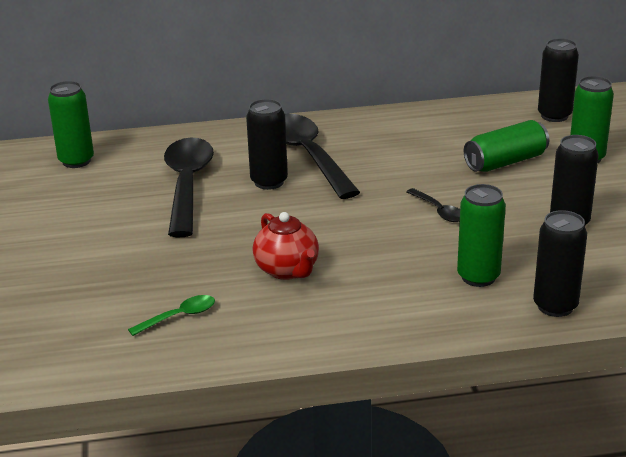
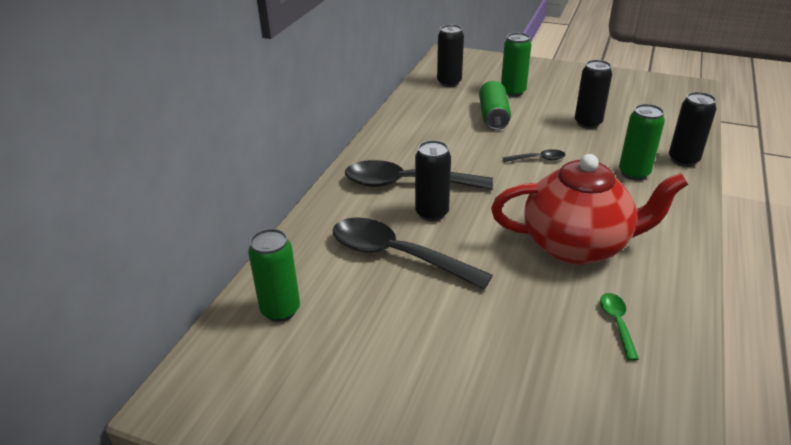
camera: 60 degrees left, 5 degrees up
(287, 270) = (577, 246): red teapot -> red teapot, size x1.87

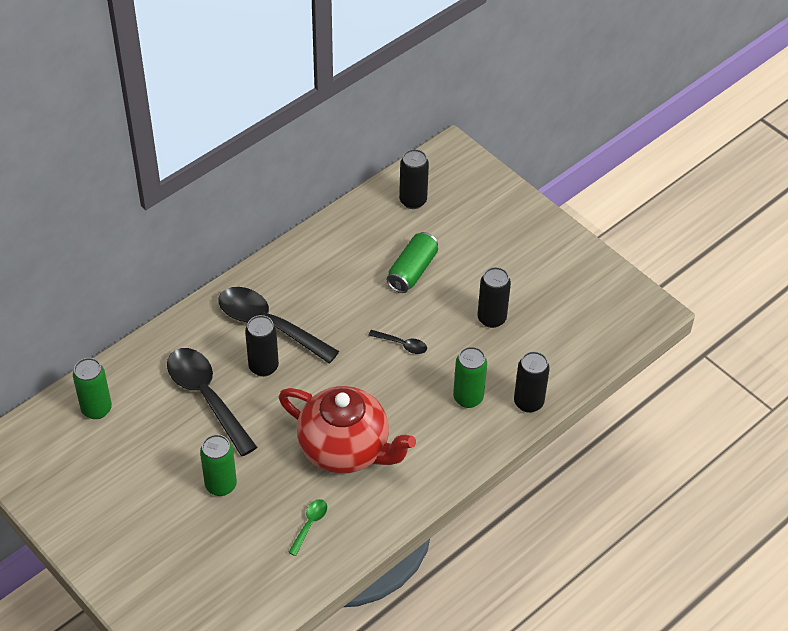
camera: 25 degrees right, 15 degrees up
(513, 92) = (463, 242): green can -> green can (221, 485)

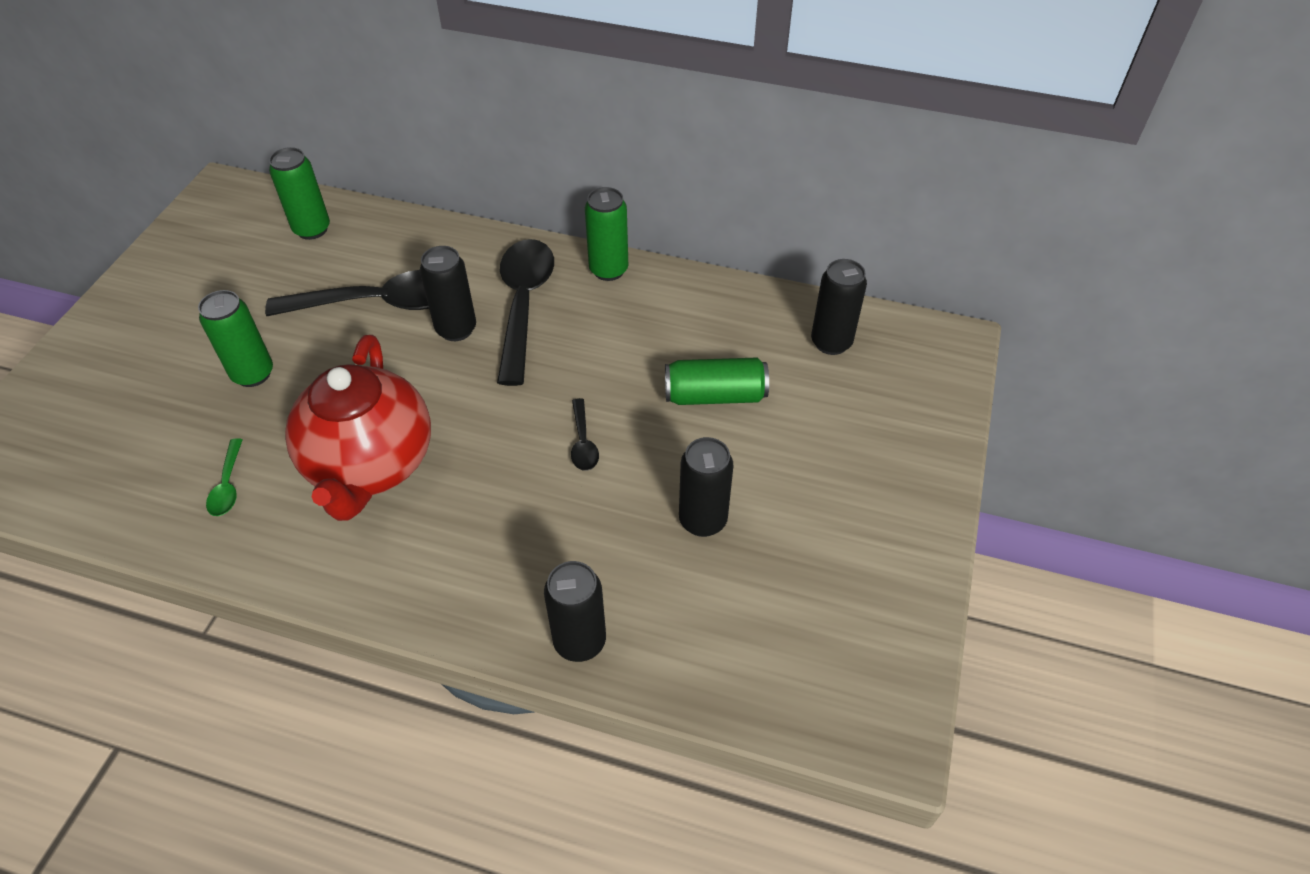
camera: 60 degrees right, 0 degrees up
(206, 397) = (379, 303): black spoon -> black spoon turned 60 degrees clockwise
(309, 524) = (228, 485): green spoon -> green spoon turned 90 degrees clockwise
(468, 398) = (540, 560): green can -> green can (608, 270)

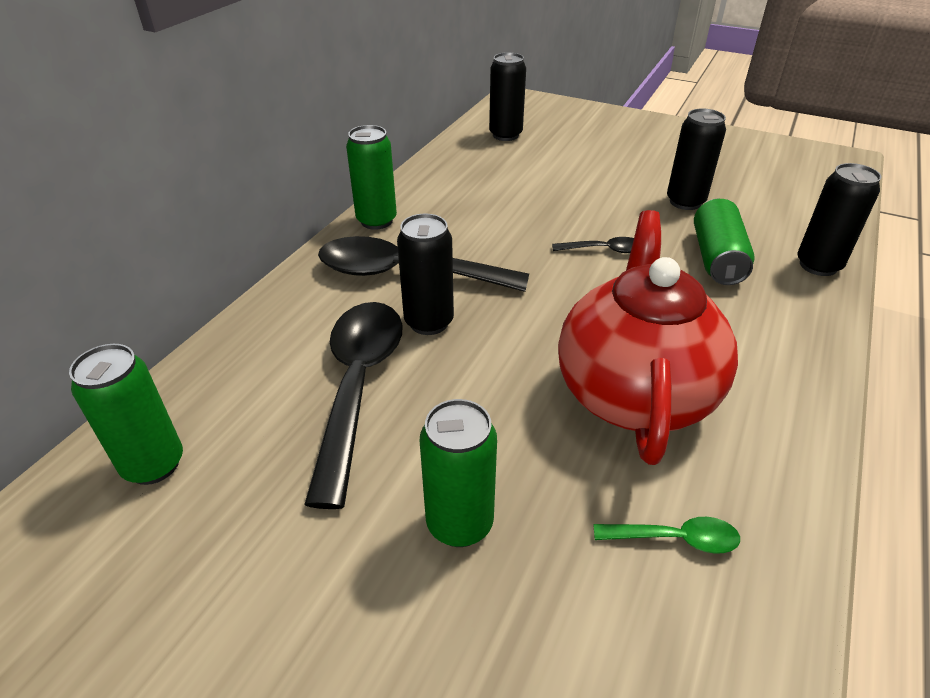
camera: 80 degrees left, 10 degrees down
(370, 465) = (634, 392): red teapot -> red teapot turned 90 degrees counterclockwise
(715, 395) = (554, 184): green can -> green can (717, 258)

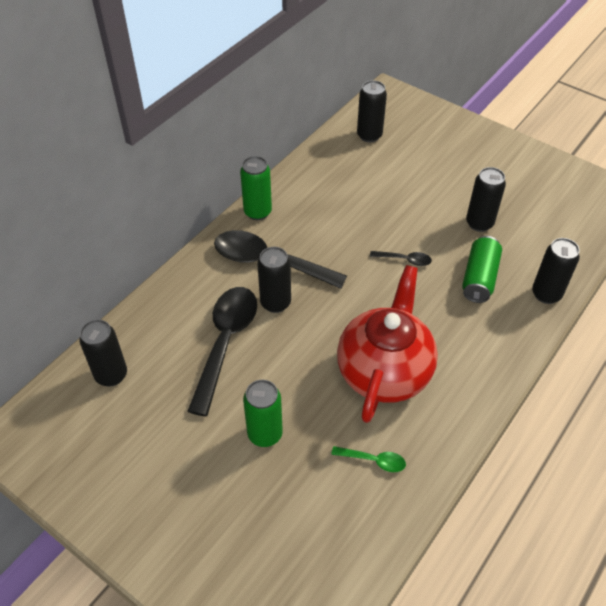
camera: 10 degrees right, 10 degrees up
(154, 464) = (111, 375): green can -> black can

